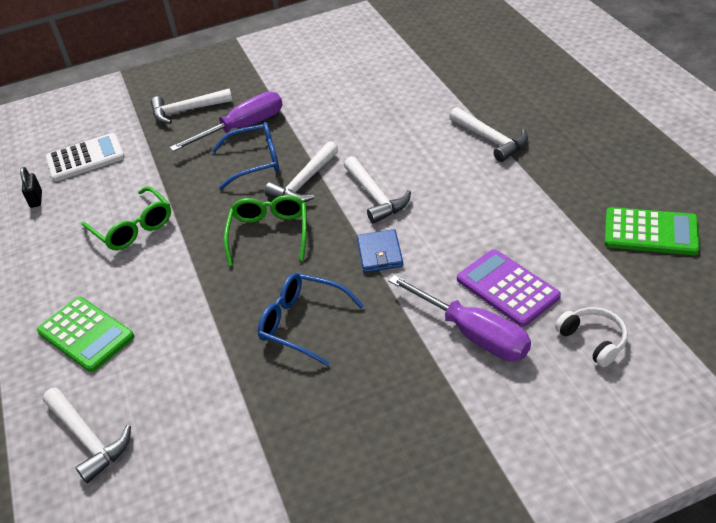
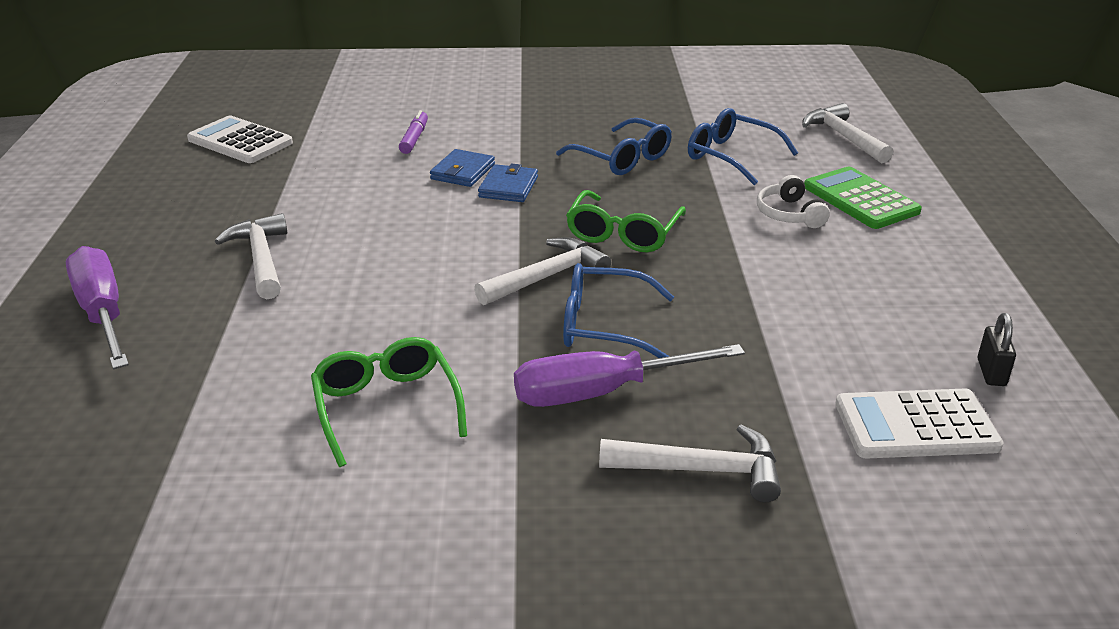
camera: 165 degrees left, 10 degrees down
(133, 228) = (811, 287): green glasses -> green glasses (386, 407)
(202, 362) = (731, 156): none -> blue glasses
(375, 197) = (468, 236): white hammer -> none
(429, 259) = (462, 172): none -> blue wallet
(473, 334) = (475, 122): purple screwdriver -> purple screwdriver (103, 313)
(507, 288) = (414, 138): purple calculator -> purple marker
(593, 340) = (387, 101): white headphones -> white headphones (789, 214)
(650, 232) = (240, 141): green calculator -> white calculator

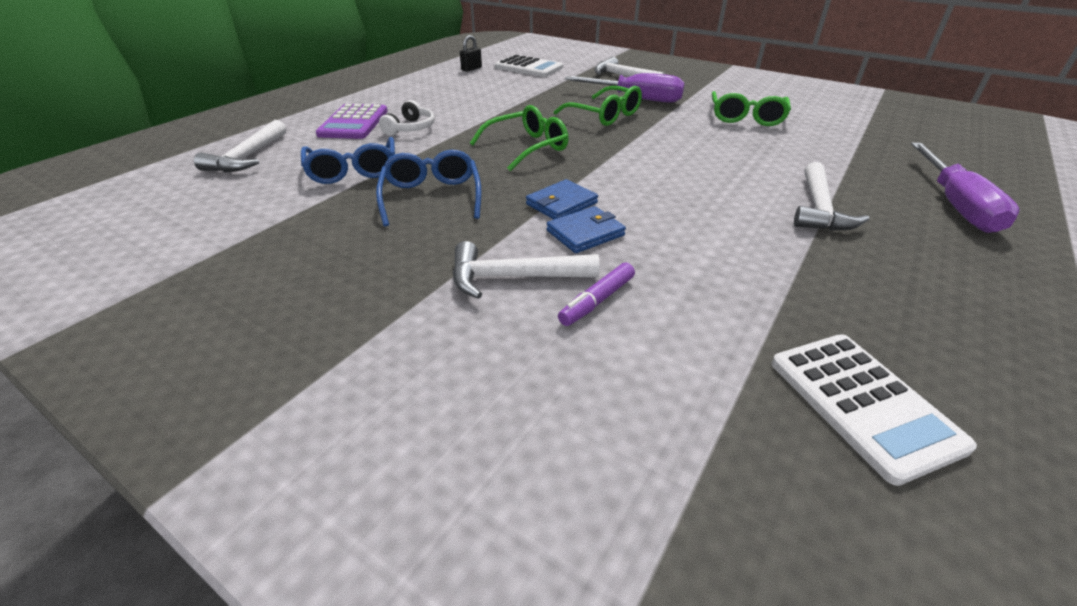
camera: 145 degrees left, 5 degrees up
(547, 277) = (607, 140): white hammer -> white hammer (513, 277)
(603, 325) = (604, 115): blue glasses -> green glasses
(860, 199) = (354, 123): green calculator -> purple calculator

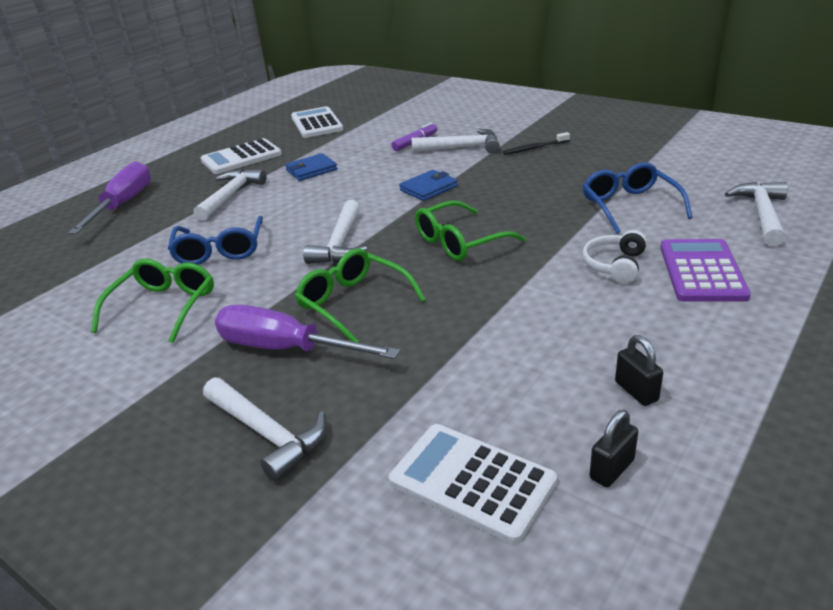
camera: 175 degrees left, 5 degrees down
(398, 265) = (535, 148): none -> black toothbrush
(431, 197) = (537, 187): blue glasses -> blue glasses (220, 250)
(445, 83) = (636, 391): none -> black padlock
(585, 233) = (414, 171): blue wallet -> blue wallet (311, 170)
(637, 151) = (340, 244): none -> white hammer
(904, 286) = (241, 157): none -> white calculator

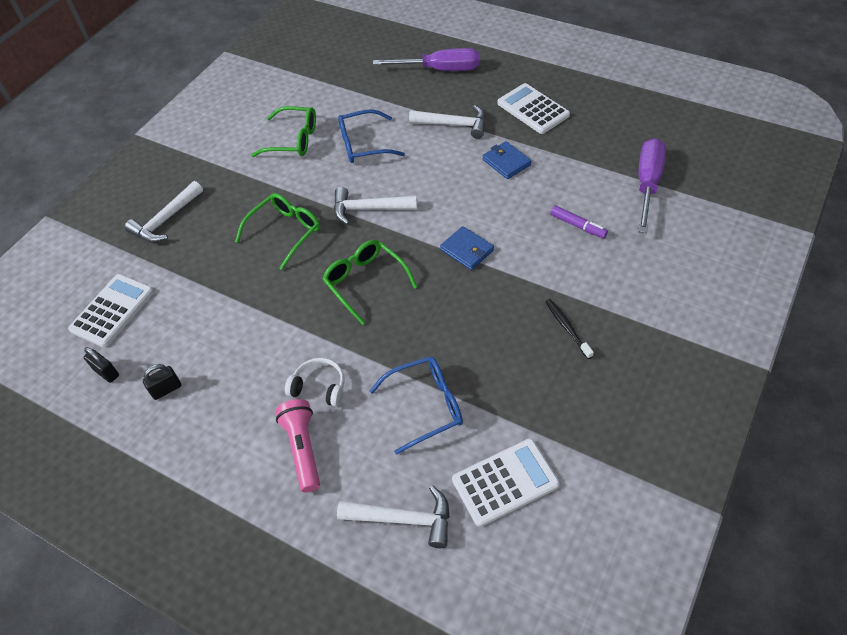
camera: 85 degrees right, 20 degrees up
(286, 349) = (239, 209): purple screwdriver -> purple screwdriver (647, 184)
(316, 123) = (624, 140): white calculator -> white calculator (505, 482)
(462, 148) = (565, 265): white hammer -> none
(702, 271) = (303, 448): purple calculator -> pink flashlight

